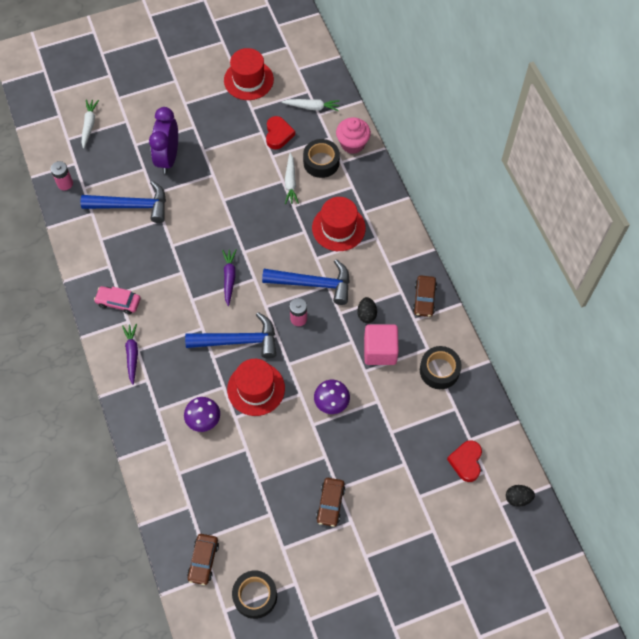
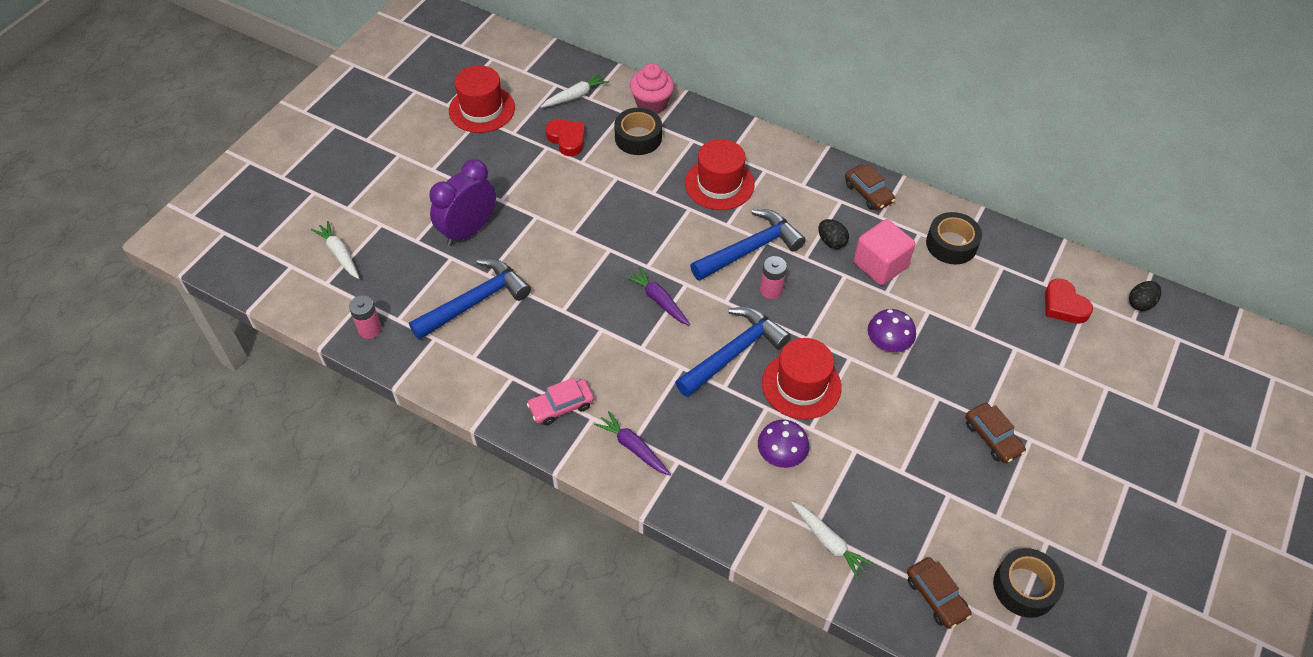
camera: 40 degrees left, 10 degrees down
(168, 158) = (468, 230): purple clock -> purple clock turned 75 degrees clockwise
(290, 182) = (626, 173): white carrot -> white carrot (828, 542)

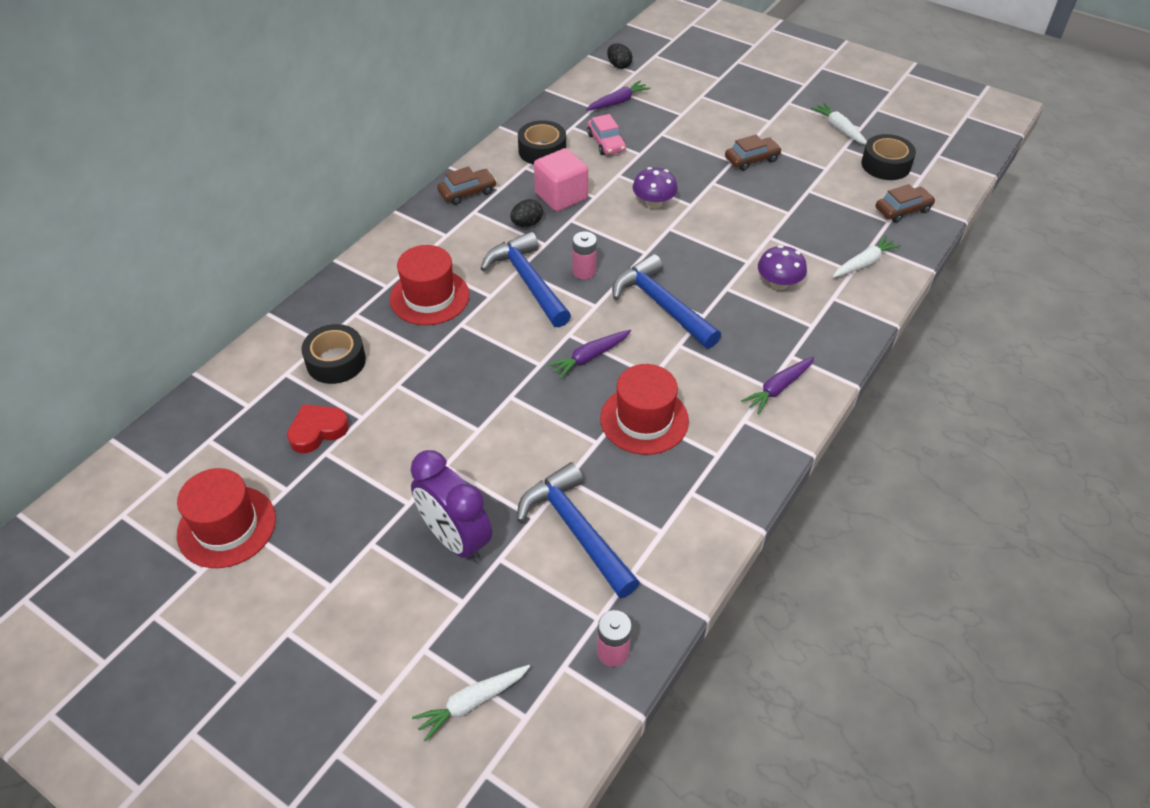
camera: 85 degrees left, 5 degrees down
(561, 406) = (729, 446): pink car -> pink car (606, 142)
(575, 96) = (239, 420): white carrot -> white carrot (839, 129)
(651, 104) = (281, 346): pink cupcake -> none
(801, 385) = (700, 262): red hat -> red hat (644, 419)
(1064, 305) = (618, 102): red heart -> purple carrot

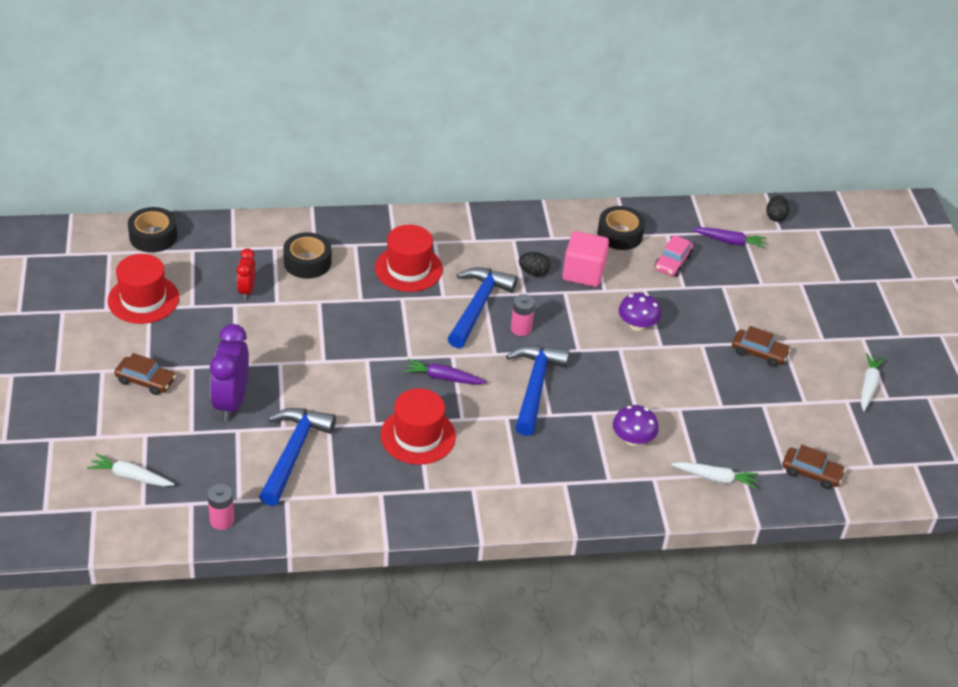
camera: 45 degrees right, 5 degrees down
(317, 431) = (246, 290): red heart -> red clock
(467, 192) = (528, 224): brown car -> brown car (145, 381)
(778, 388) = (523, 491): purple carrot -> none
(885, 165) = (857, 436): black tape -> black tape (153, 236)

